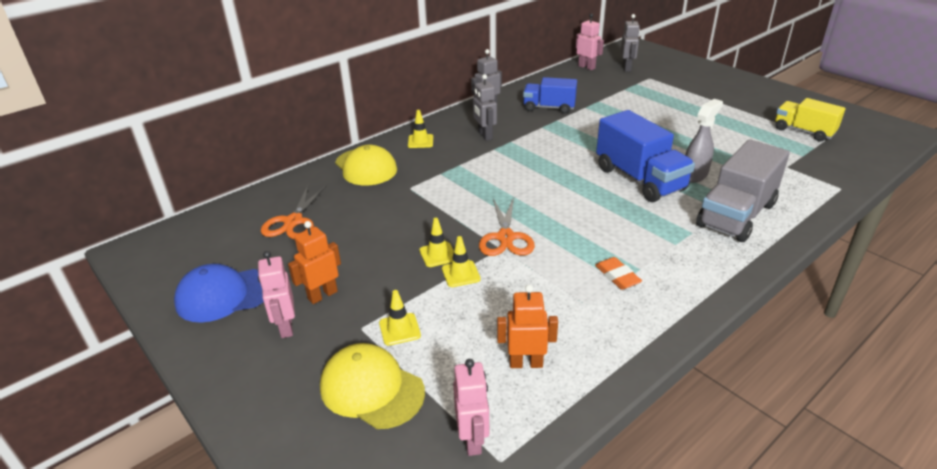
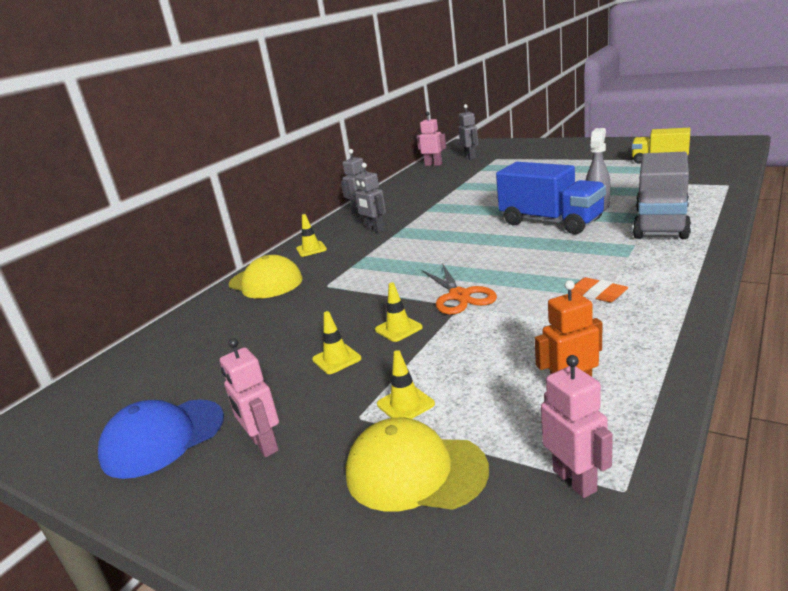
camera: 15 degrees left, 10 degrees down
(293, 221) = (211, 347): orange scissors -> none
(322, 295) = (290, 401): orange robot -> none
(461, 274) = (436, 337): yellow traffic cone -> yellow traffic cone (336, 359)
(549, 108) = (421, 197): blue truck -> none

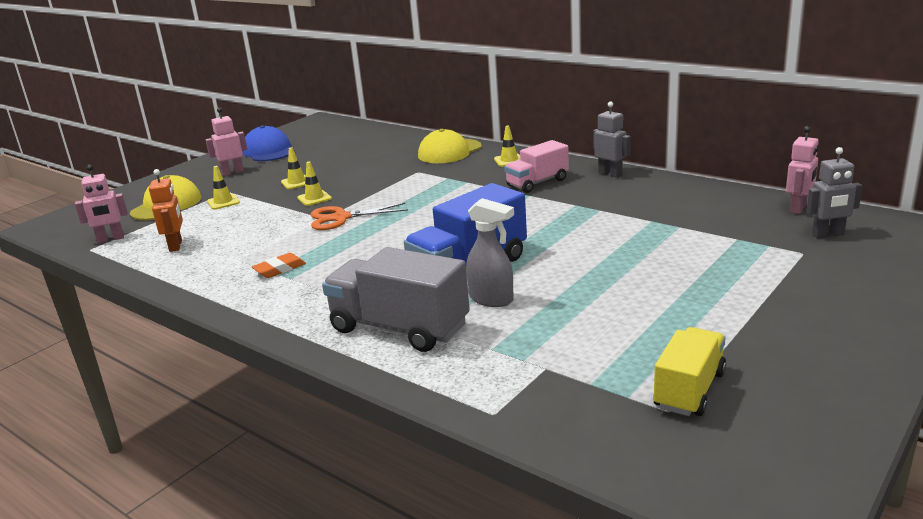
camera: 95 degrees right, 0 degrees up
(374, 229) = (537, 183): grey robot -> pink truck

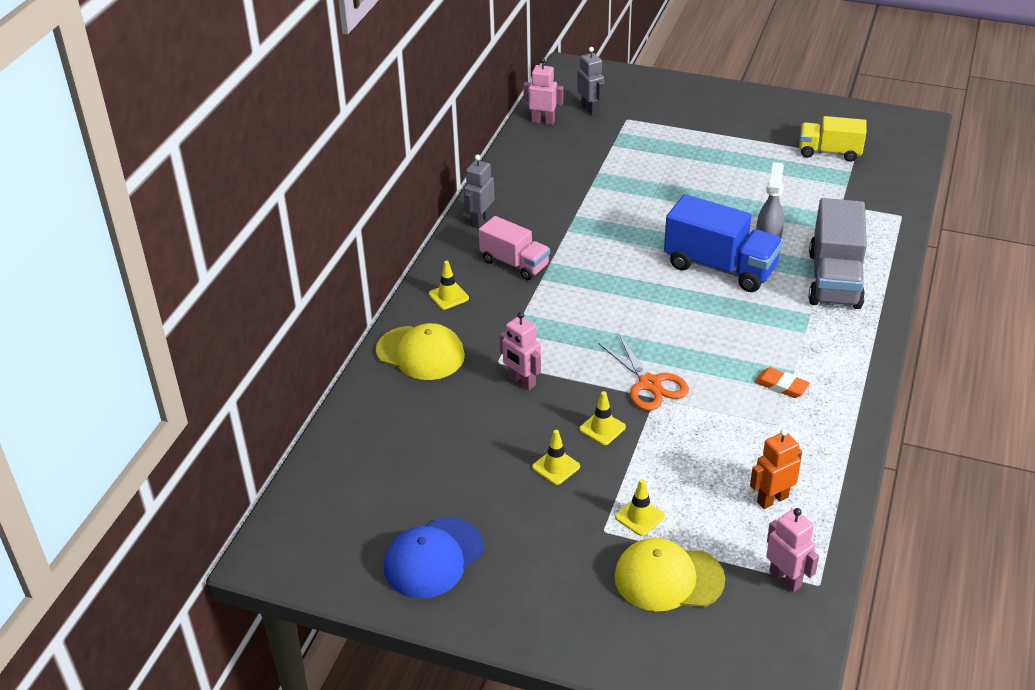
camera: 110 degrees left, 15 degrees up
(232, 172) = (532, 561): pink robot -> pink robot (522, 381)

